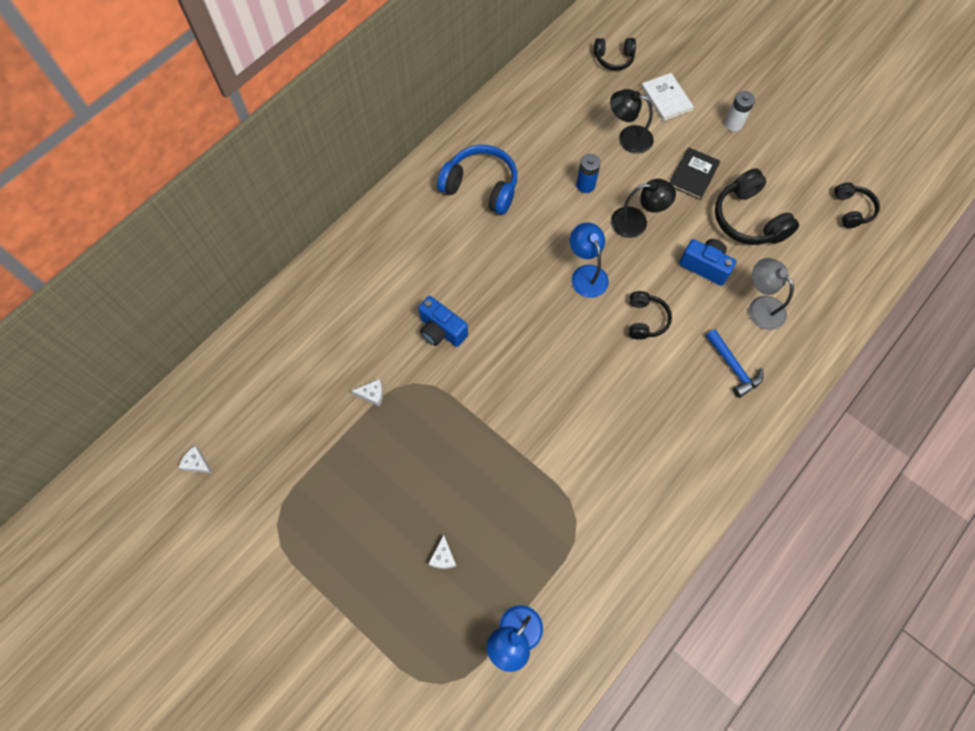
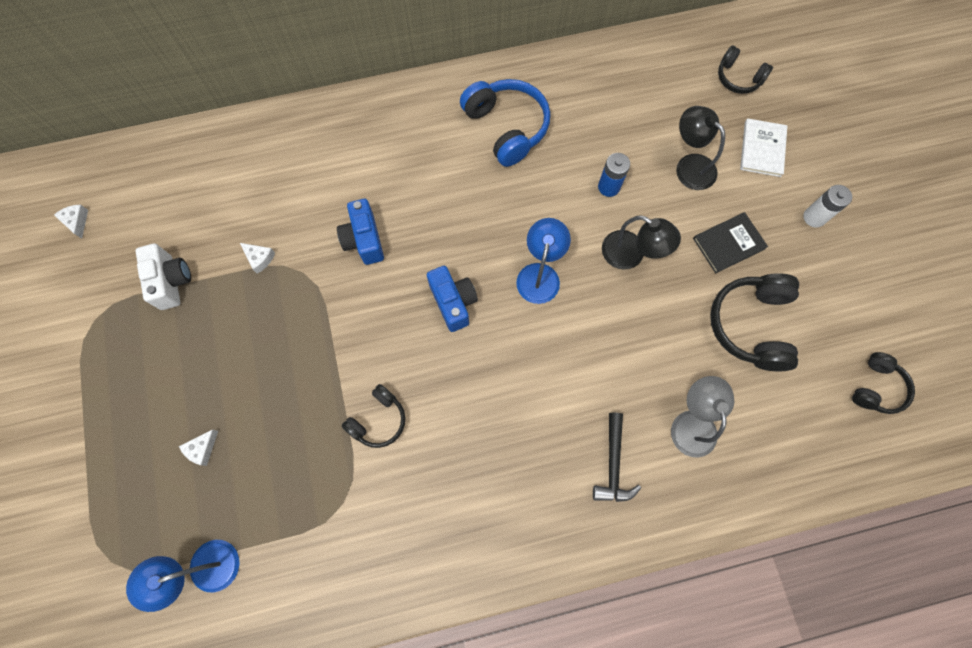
camera: 35 degrees right, 5 degrees up
(316, 456) = (172, 281): none -> white camera
(645, 320) = (562, 357): black headphones -> black headphones (378, 420)
(705, 266) = (666, 343): blue camera -> blue camera (453, 302)
(733, 367) = (613, 464): blue hammer -> black hammer

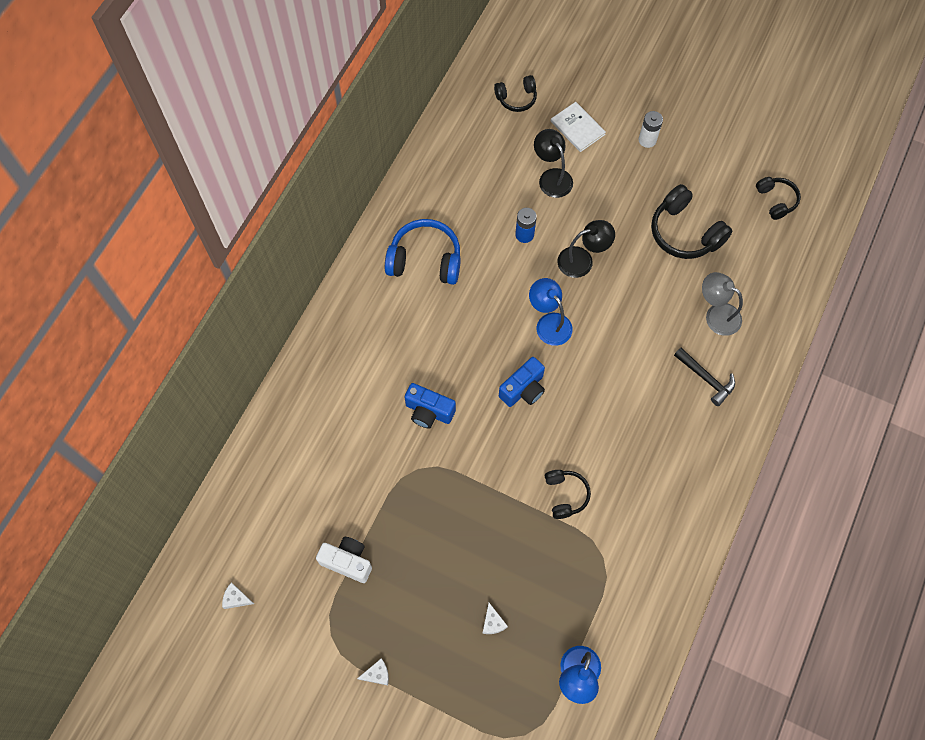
camera: 50 degrees left, 5 degrees down
(259, 258) = (382, 490): white cheese -> white cheese (377, 674)
(453, 302) = (523, 389): blue camera -> blue camera turned 120 degrees clockwise
(689, 165) = (552, 177): black lamp -> black lamp turned 60 degrees clockwise
(728, 243) = (623, 200): black book -> none

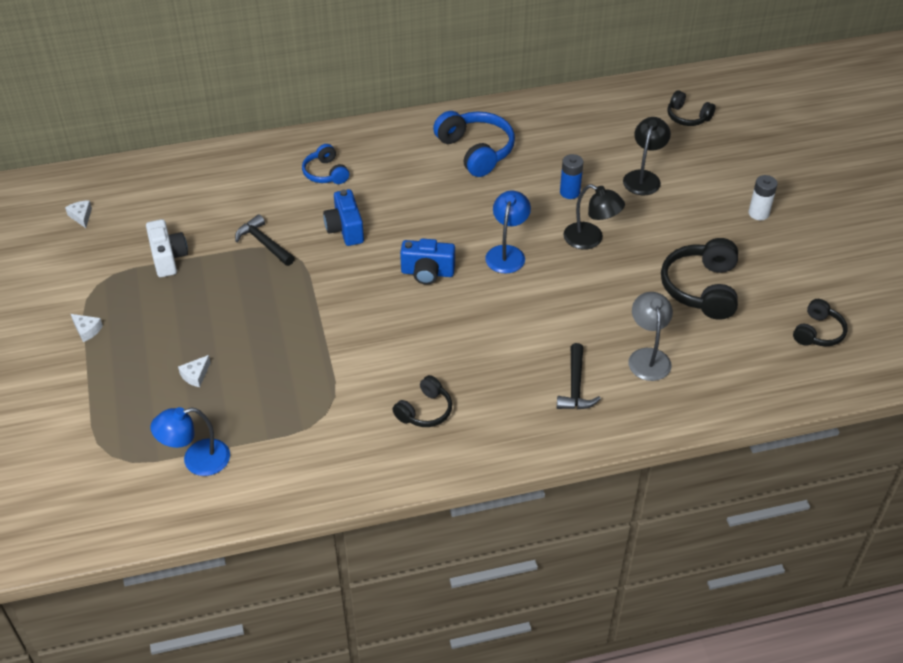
camera: 50 degrees right, 20 degrees down
(353, 380) = (326, 173): none -> blue headphones
(393, 480) = (264, 243): none -> black hammer
(565, 495) = (358, 355): black headphones -> black headphones (425, 411)
(577, 128) = (710, 166): white book -> none

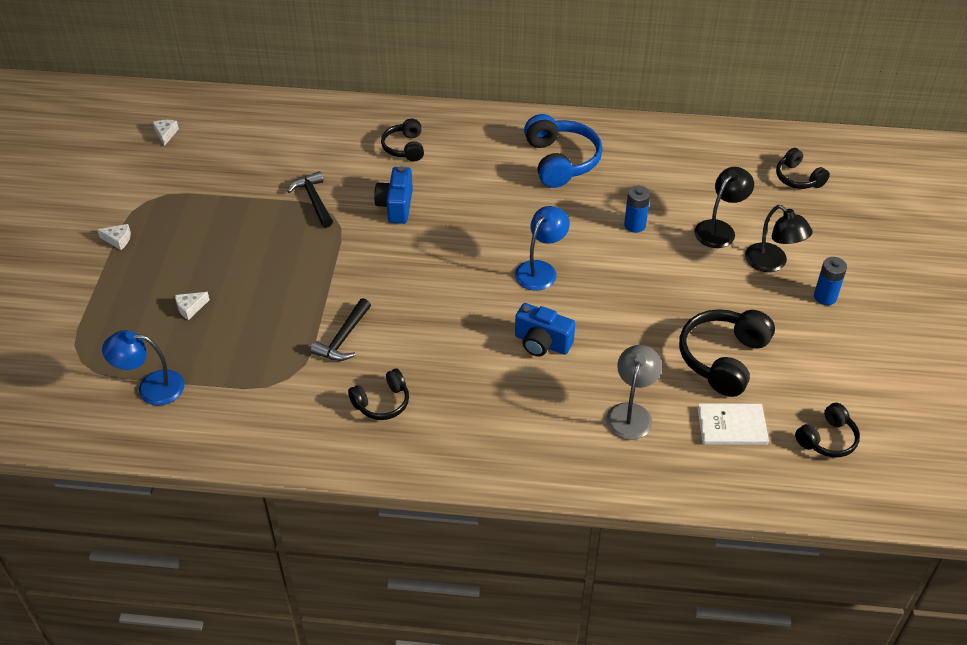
camera: 20 degrees right, 0 degrees up
(87, 330) = (118, 240): white cheese -> white cheese turned 45 degrees counterclockwise
(168, 258) = (221, 192): white camera -> none
(326, 173) = (405, 147): blue headphones -> black headphones
(427, 273) = (453, 268): blue camera -> blue camera (542, 343)
(575, 386) = (541, 421): black hammer -> black hammer (343, 338)
(590, 239) = (632, 278): black lamp -> black lamp (772, 263)
(736, 343) = (732, 426): none -> white book
(758, 213) = (825, 297): white battery -> blue battery

